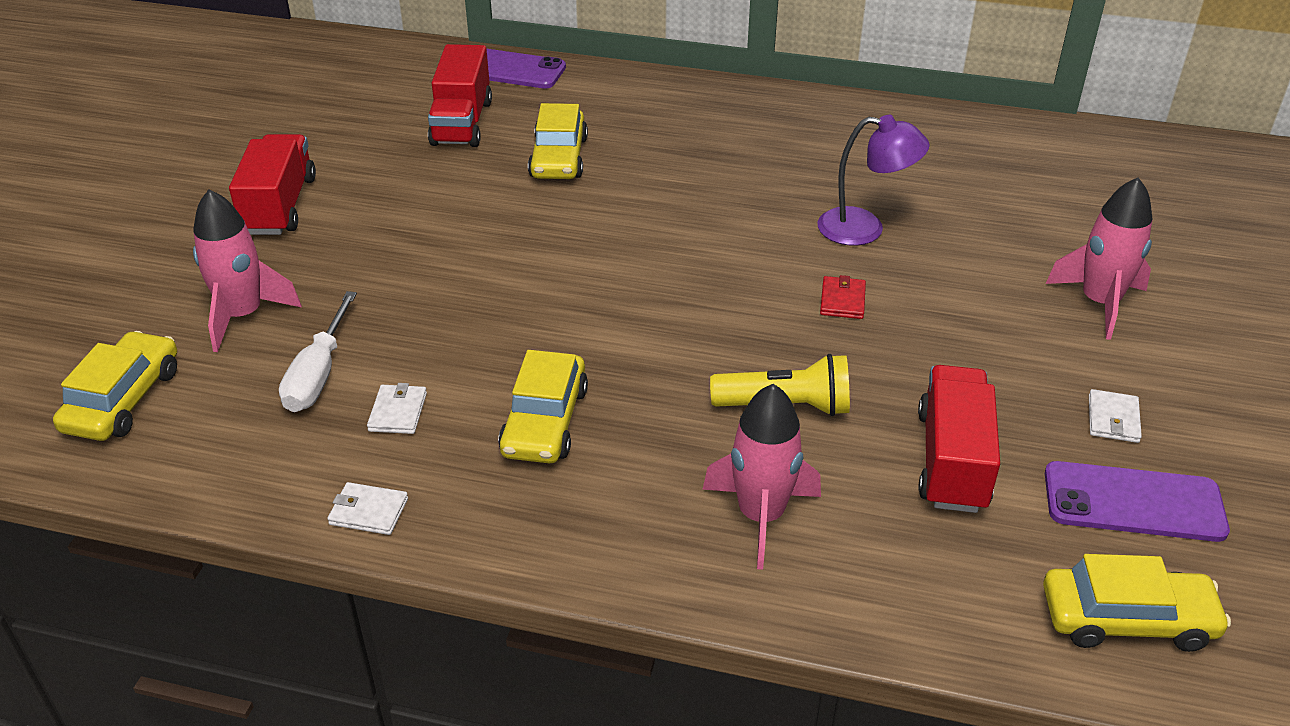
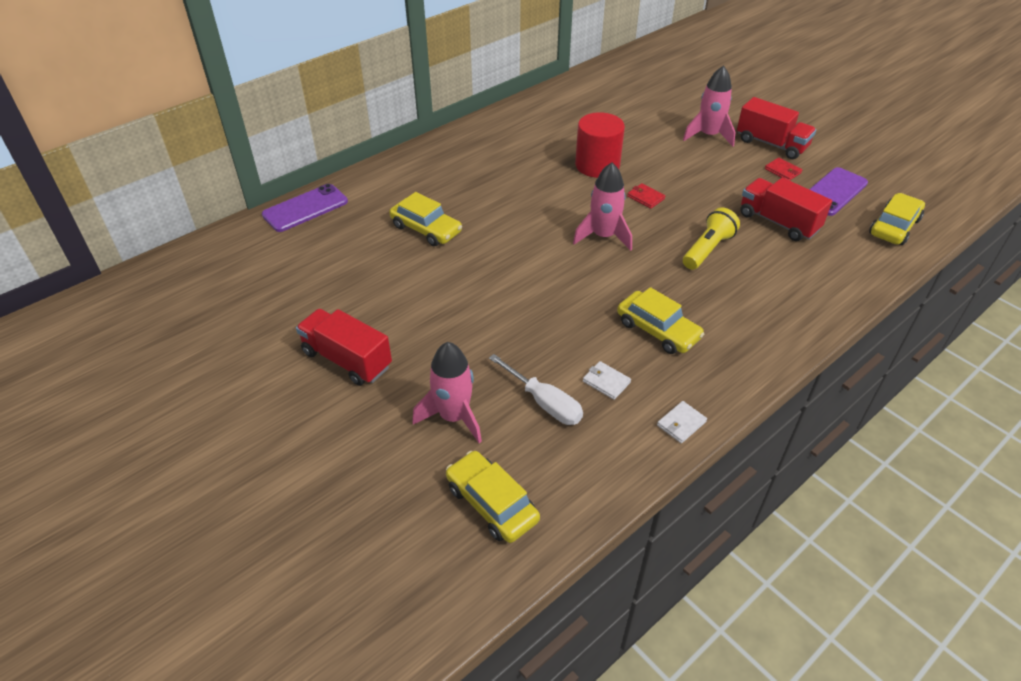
camera: 55 degrees left, 5 degrees up
(462, 123) = (344, 249): red truck -> red truck (771, 144)
(761, 516) = (776, 291): pink rocket -> pink rocket (603, 236)
(864, 229) = (597, 165): purple lamp -> red cylinder
(1113, 419) = (783, 171): white wallet -> red wallet

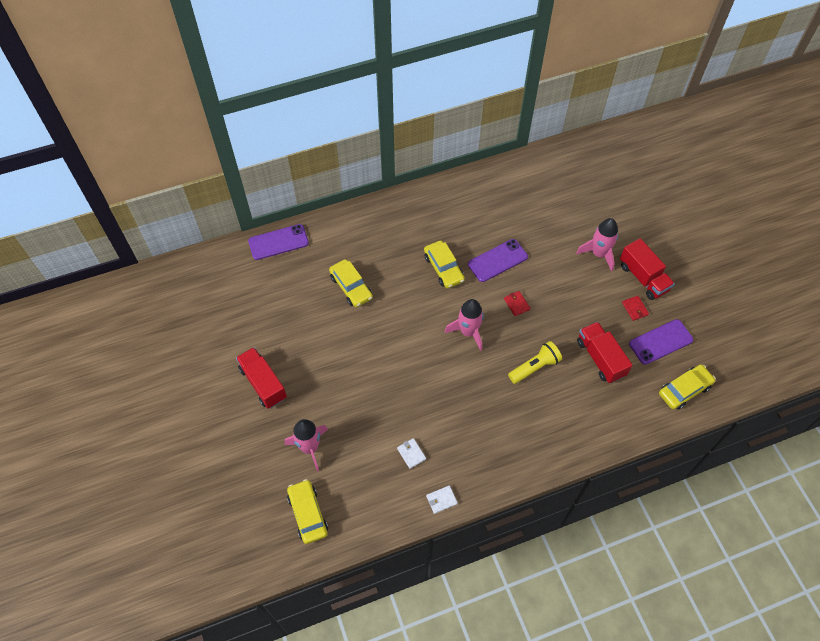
camera: 20 degrees right, 15 degrees up
(545, 403) = (367, 456): white screwdriver -> none
(597, 165) = (497, 260): red cylinder -> purple phone
(657, 330) = (464, 425): yellow car -> yellow car (443, 268)

